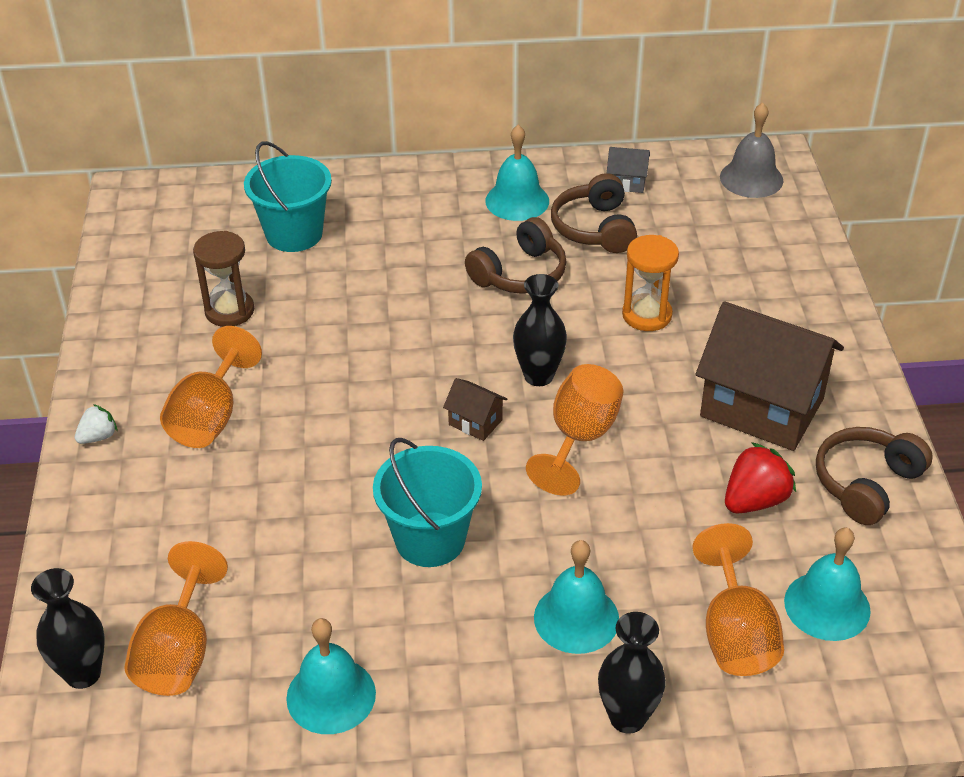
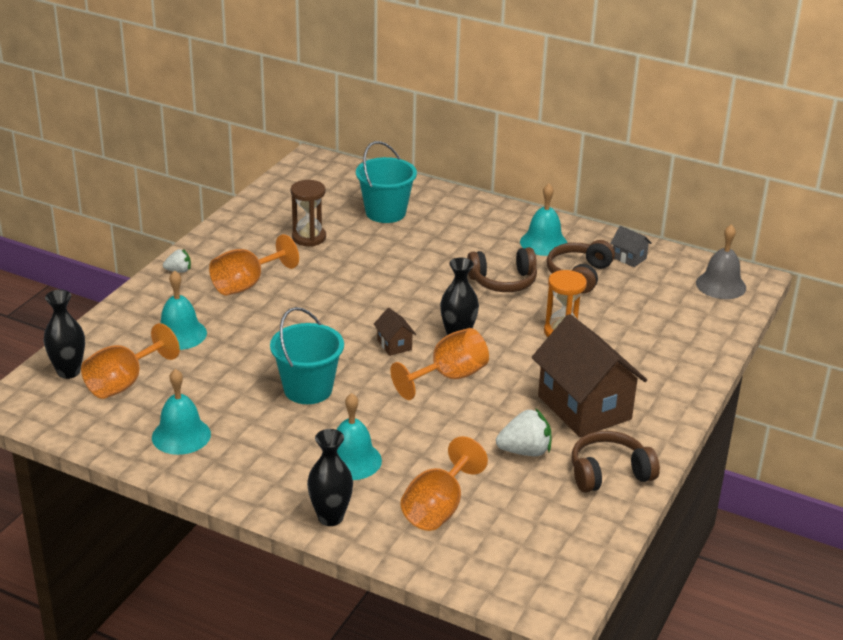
camera: 30 degrees right, 10 degrees down
(755, 500) = (525, 451): red strawberry -> white strawberry
(827, 605) = (511, 520): turquoise bell -> turquoise bell (180, 334)

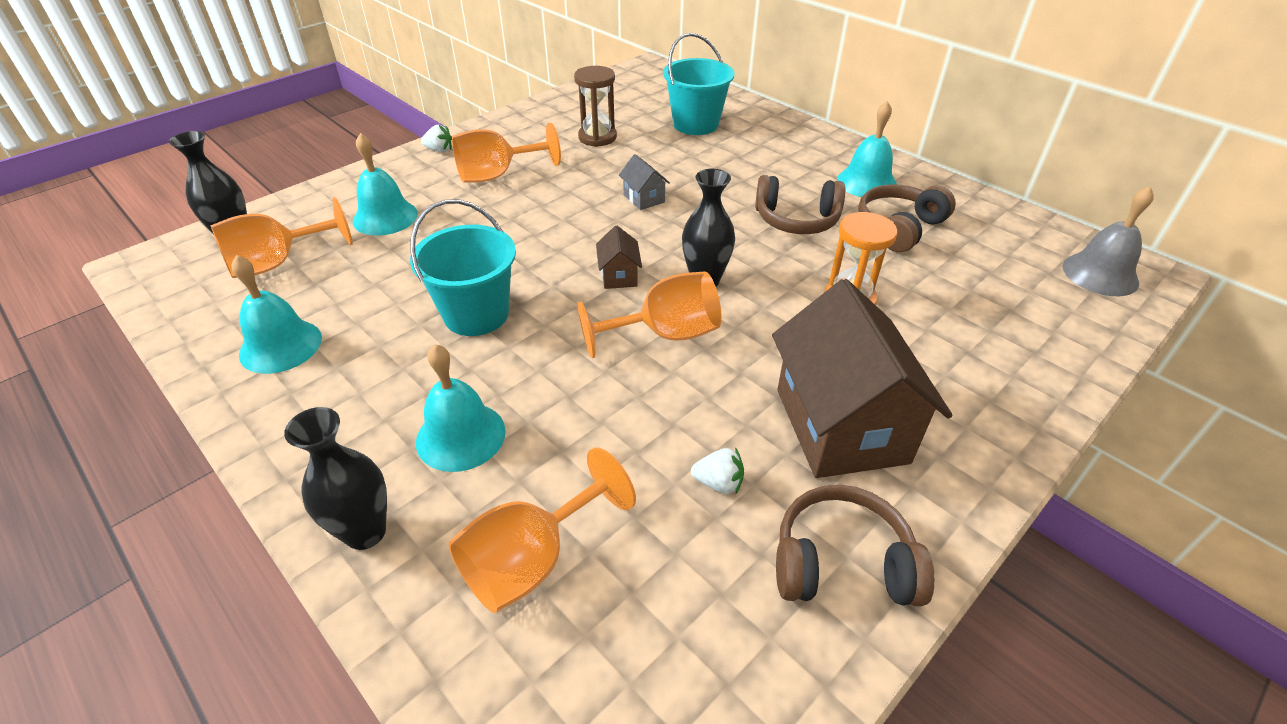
camera: 20 degrees right, 10 degrees up
(525, 451) = (718, 483): white strawberry -> white strawberry, size x0.59
(629, 258) = (973, 217): grey house -> grey house (644, 198)

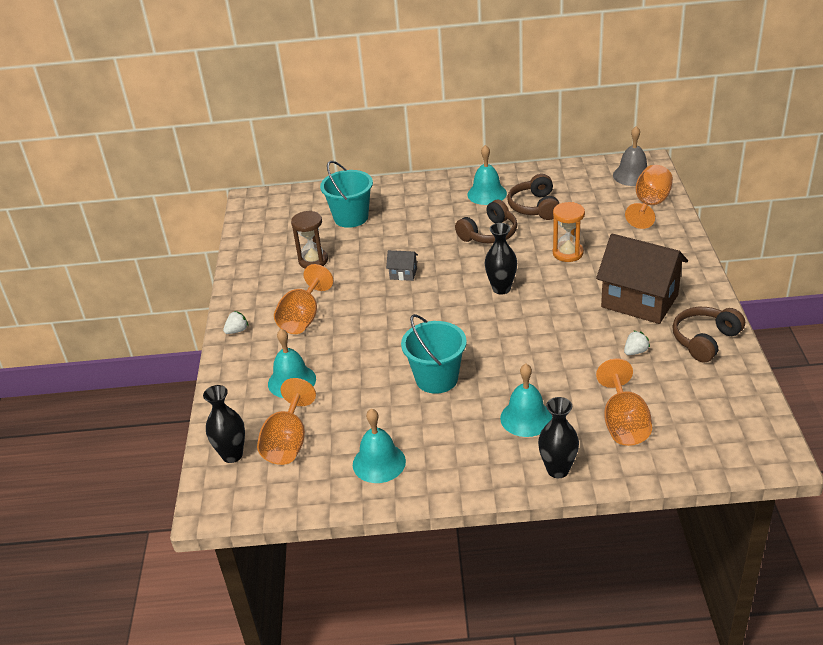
camera: 45 degrees left, 5 degrees down
(619, 276) = (463, 315): brown house -> none
(665, 334) = (527, 321): orange goblet -> orange goblet (650, 205)

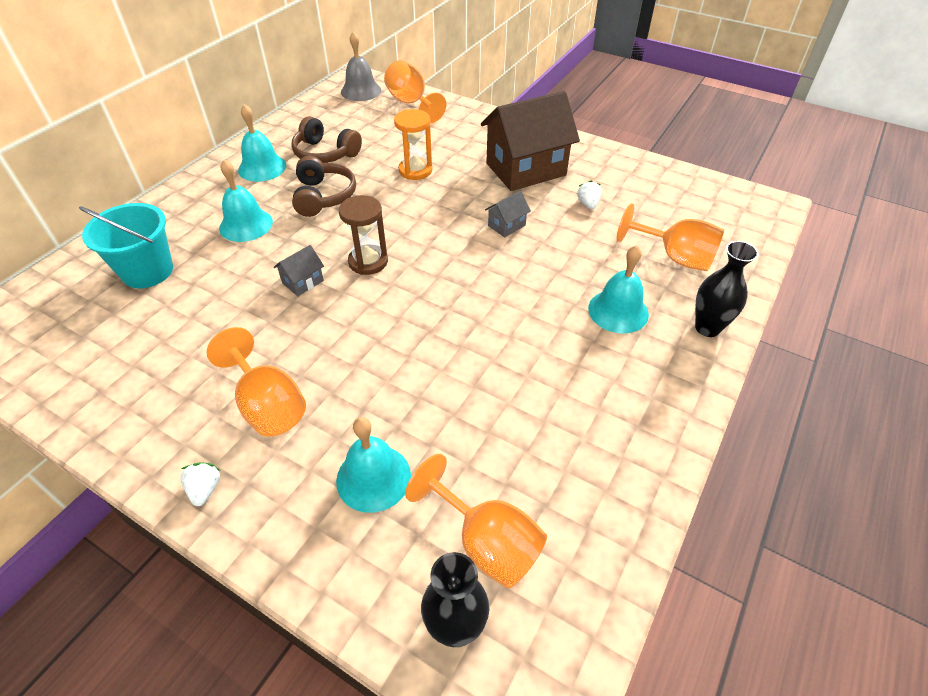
camera: 60 degrees left, 10 degrees up
(313, 260) = (175, 341): brown hourglass -> brown hourglass (368, 262)
(379, 462) = (596, 463): turquoise bell -> turquoise bell (246, 225)
(436, 378) = (501, 343): turquoise bucket -> none
(501, 289) = (414, 231): black vase -> none
(557, 325) = (506, 225): none -> grey house
(705, 340) = (609, 166): brown headphones -> none

